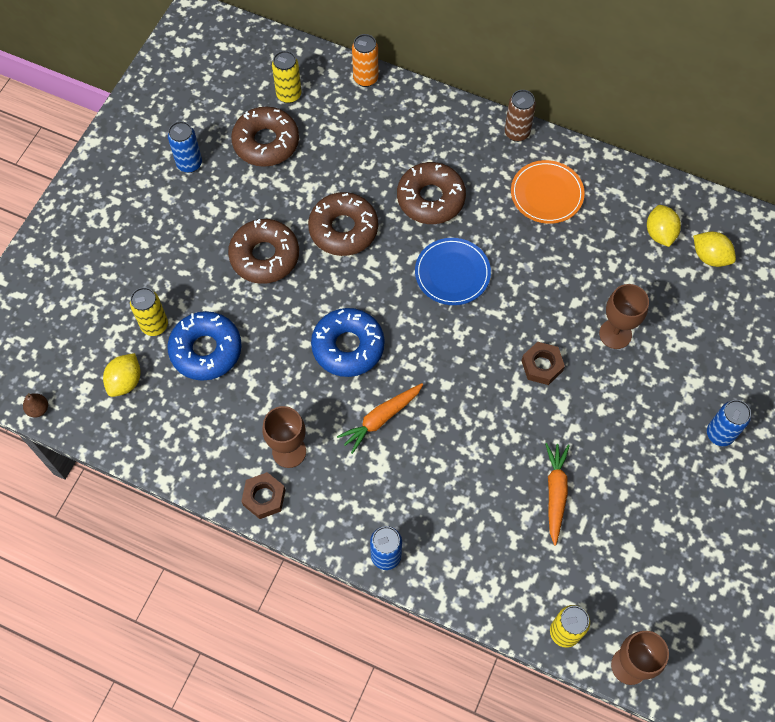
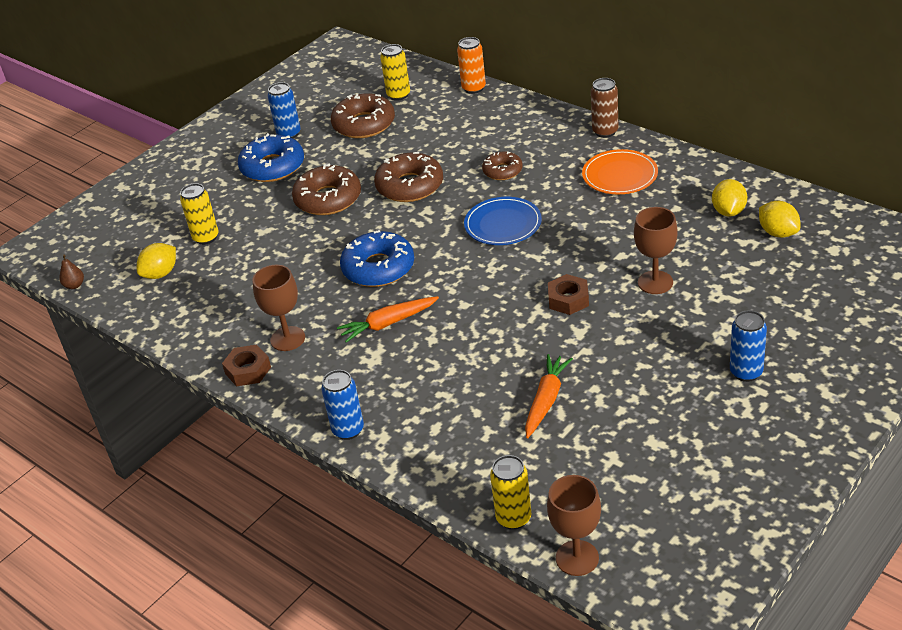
camera: 20 degrees right, 25 degrees down
(206, 350) = (244, 258): blue donut -> blue donut (272, 167)
(431, 198) = (502, 171): brown donut -> brown donut, size x0.59

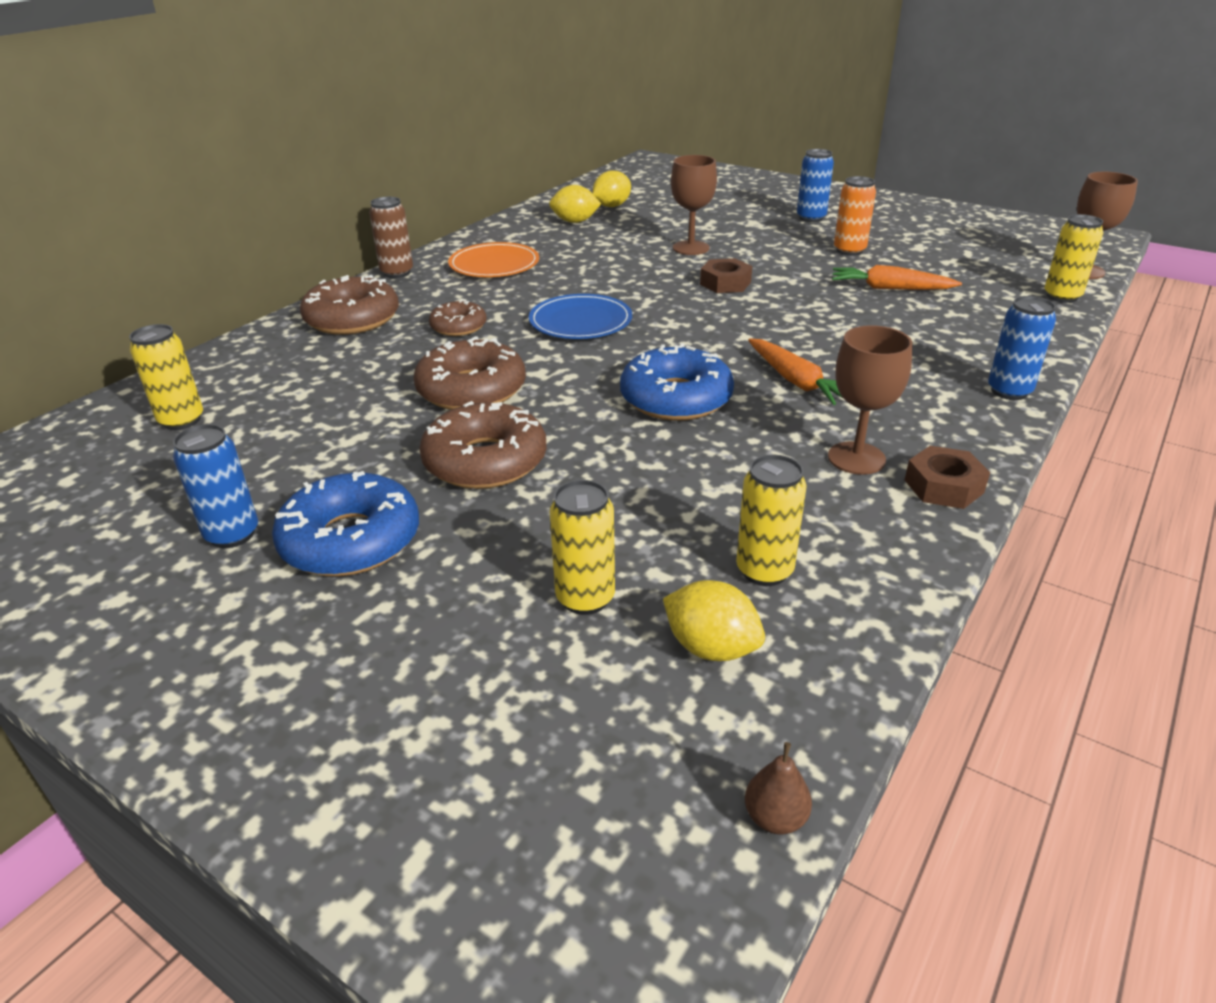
camera: 100 degrees left, 5 degrees down
(203, 293) = (764, 571): none -> yellow can
(364, 124) = (257, 447): brown donut -> brown donut (352, 319)
(473, 88) = (218, 357): orange can -> orange can (849, 251)

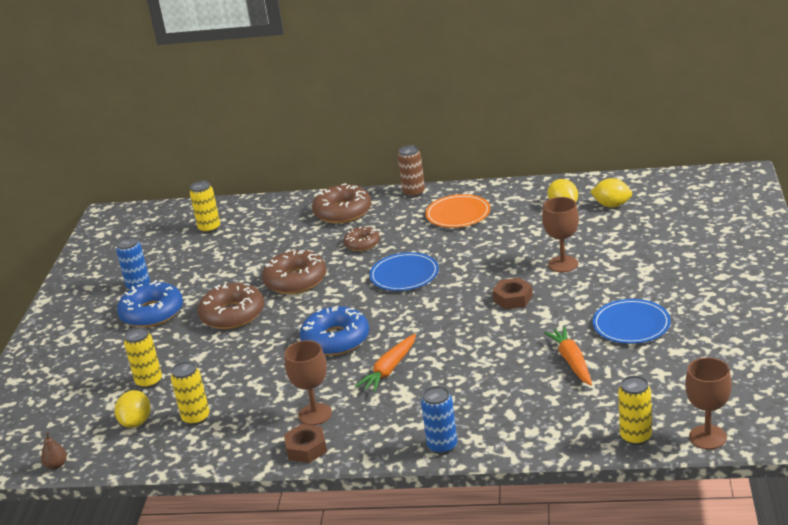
camera: 65 degrees right, 5 degrees down
(811, 218) = (687, 287): blue can -> none
(849, 251) = (631, 324): orange can -> blue plate

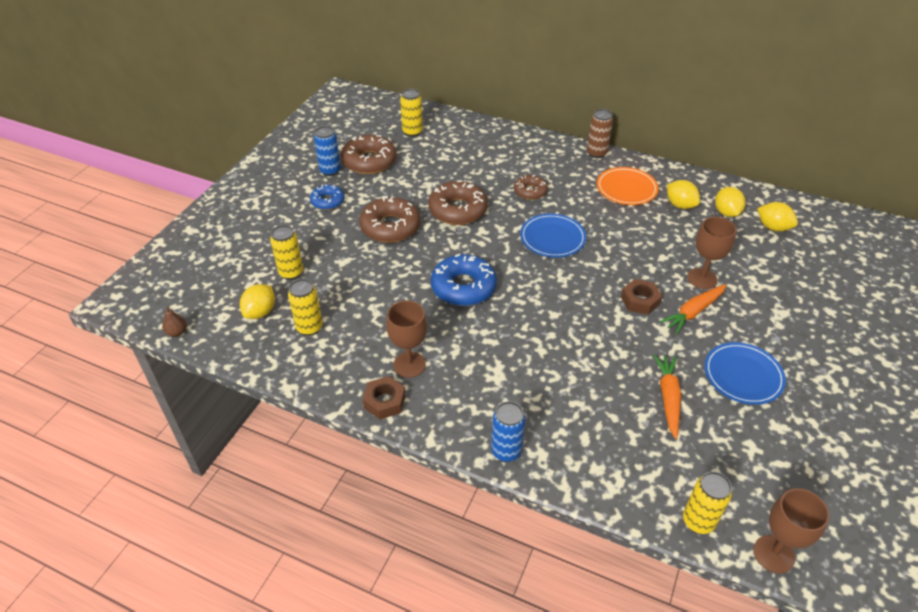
camera: 15 degrees right, 15 degrees up
(152, 313) = (327, 201): blue donut -> blue donut, size x0.59
(343, 212) = (528, 152): brown donut -> brown donut (369, 161)
(389, 369) = (495, 339): orange carrot -> orange carrot (693, 312)
(516, 212) = (680, 205): none -> yellow lemon

